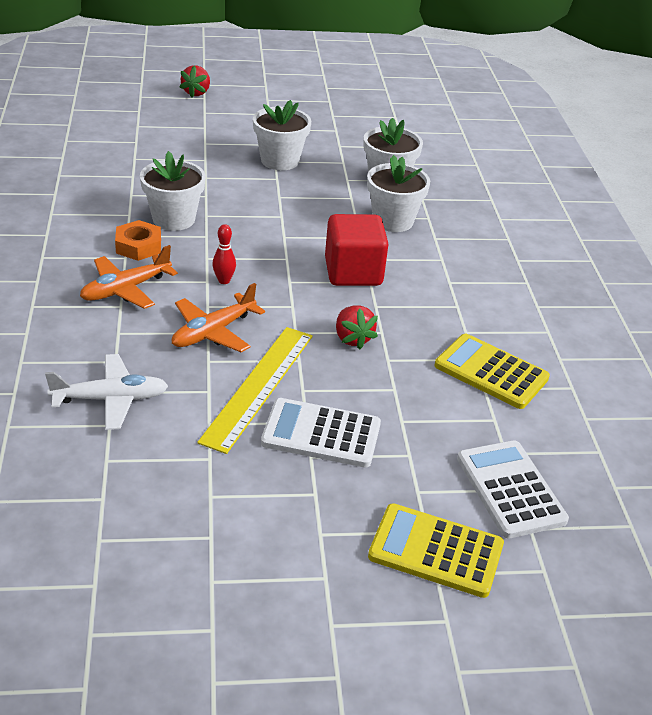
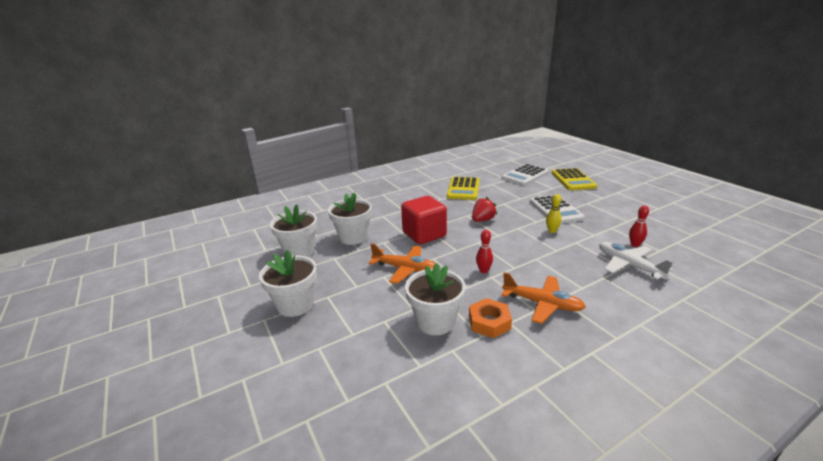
camera: 110 degrees left, 10 degrees down
(143, 444) = (634, 245): none -> red bowling pin
(196, 93) = (137, 430): red strawberry -> none
(213, 332) = (533, 256): orange plane -> orange plane (405, 269)
(258, 386) = (552, 231): yellow ruler -> yellow bowling pin

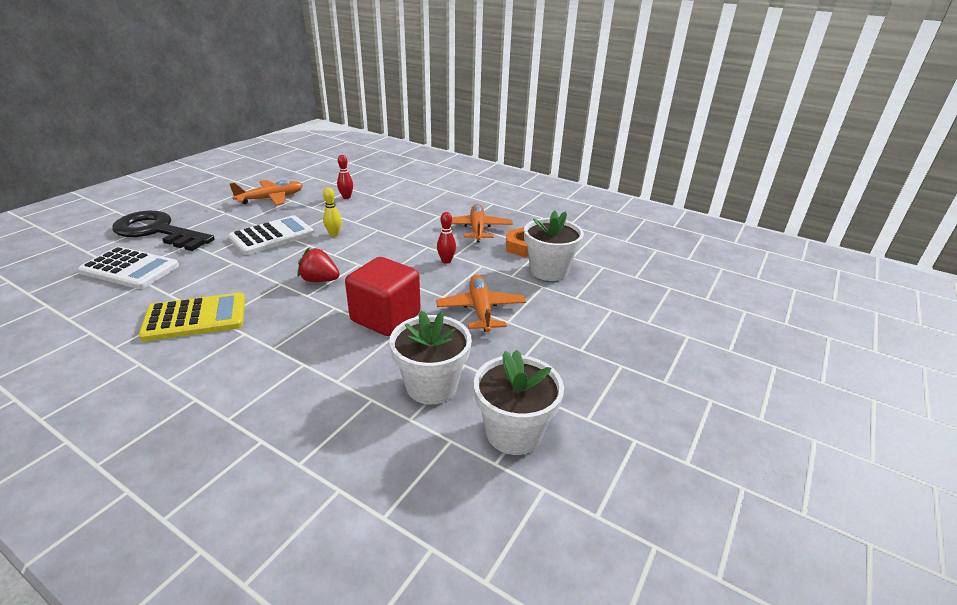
camera: 120 degrees left, 5 degrees up
(295, 305) = (619, 368): white flower pot -> none
(573, 180) = (158, 231): yellow calculator -> black key
(628, 265) = (388, 199): white plane -> none
(630, 213) = (271, 198): none -> orange plane

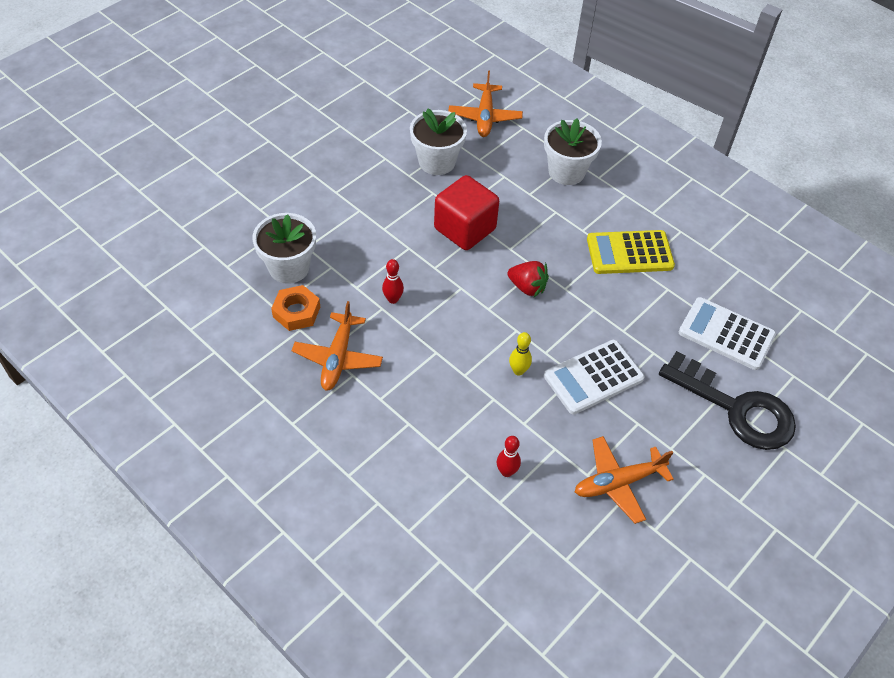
camera: 170 degrees left, 20 degrees up
(480, 310) = (378, 225): orange plane -> orange plane (485, 117)
(514, 432) = (391, 124): white flower pot -> white flower pot (566, 172)

